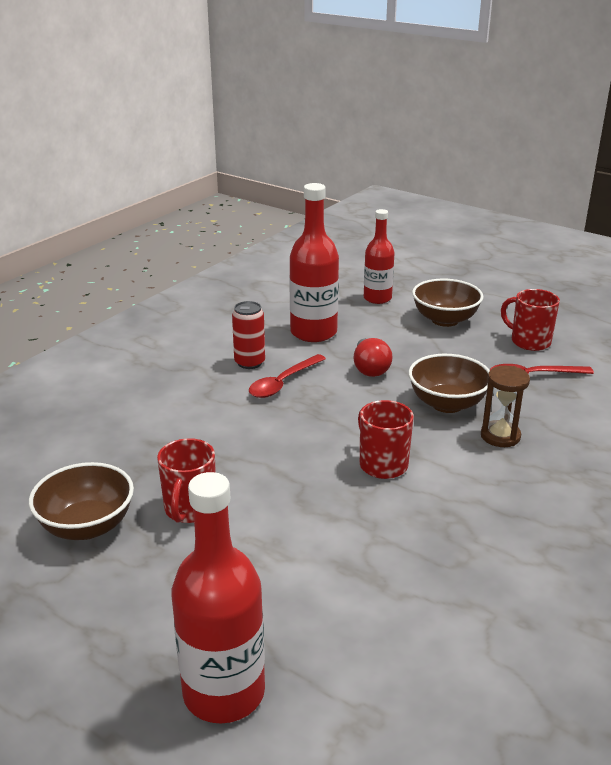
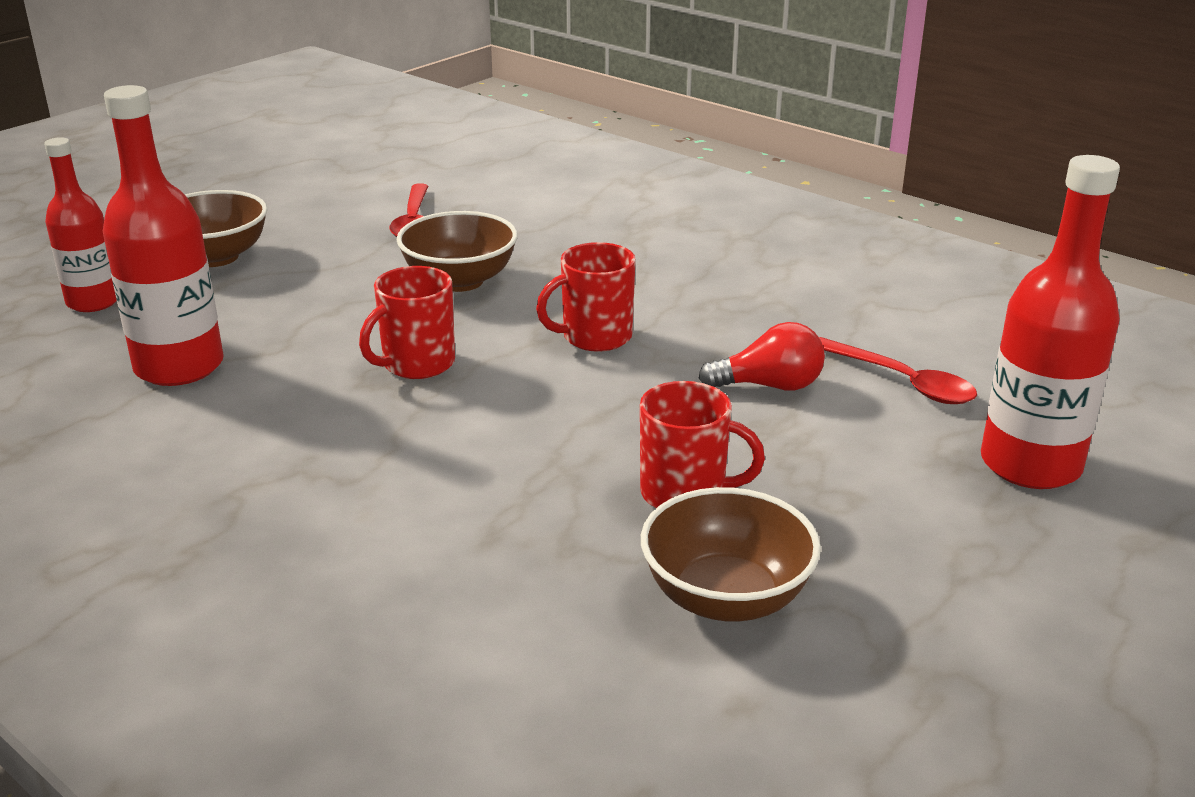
camera: 85 degrees left, 0 degrees up
(249, 363) = (253, 434): red can -> none
(283, 383) = (342, 403): red spoon -> red spoon (902, 382)
(370, 368) = (335, 326): red light bulb -> red light bulb (769, 386)
(500, 436) = (548, 258): brown hourglass -> none
(529, 341) = (321, 211): red mug -> red mug (417, 364)

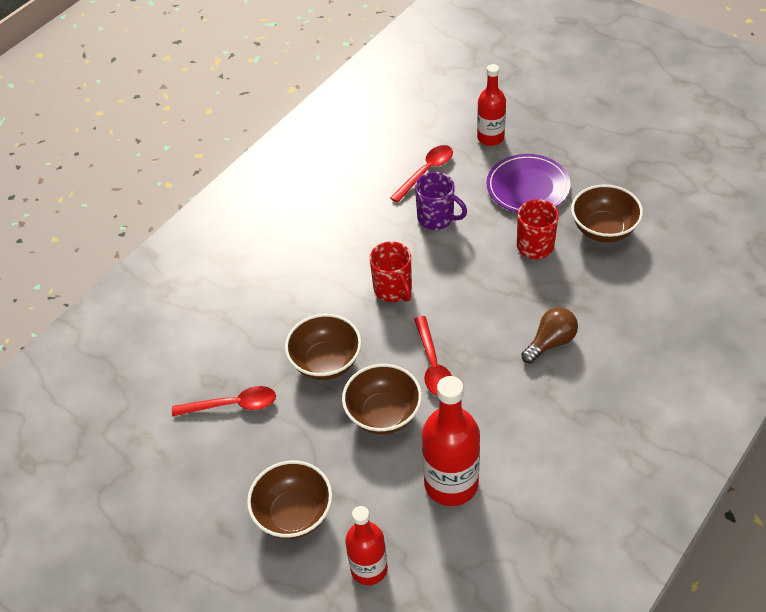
camera: 90 degrees left, 20 degrees up
(340, 320) = (383, 414): none -> brown bowl
(416, 487) = (550, 342): none -> brown light bulb
(417, 364) = (433, 364): red mug -> red spoon
(769, 386) = (436, 218): red light bulb -> purple mug
(869, 501) = (528, 187): none -> purple plate
(1030, 465) = (490, 137): red bottle -> red bottle, size x0.65

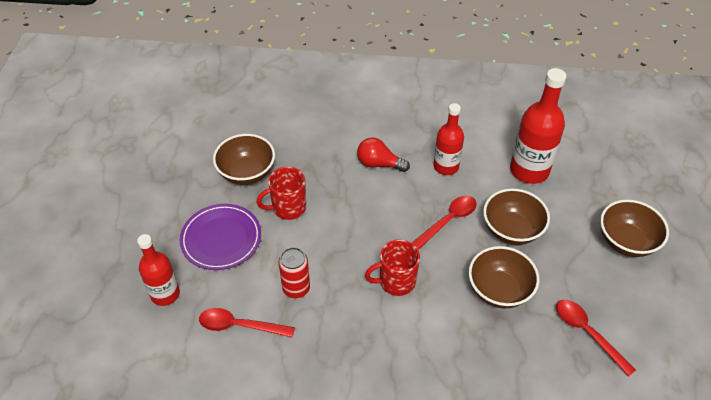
camera: 125 degrees left, 0 degrees up
(369, 568) = (619, 184): red bottle -> red bottle (446, 166)
(393, 289) = (396, 281): red mug -> red mug turned 135 degrees counterclockwise
(436, 218) = (296, 288): purple mug -> red can
(550, 342) = (379, 164): brown light bulb -> red light bulb

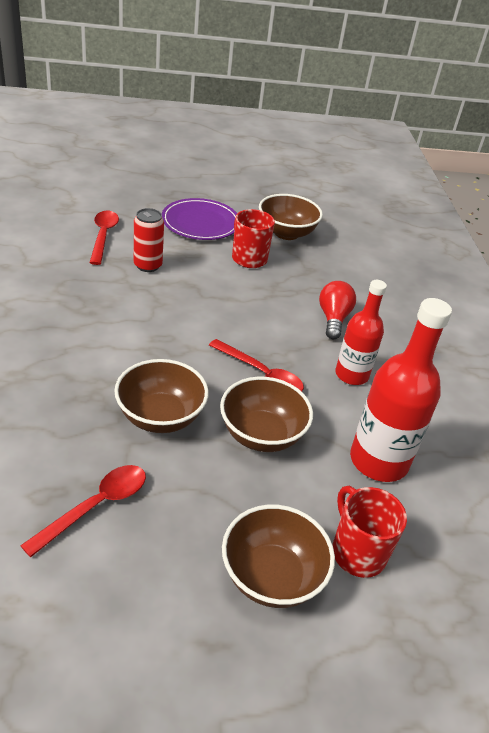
camera: 75 degrees right, 10 degrees down
(165, 294) = (135, 199): red bottle -> none
(396, 281) = (164, 331): red mug -> red mug (357, 552)

